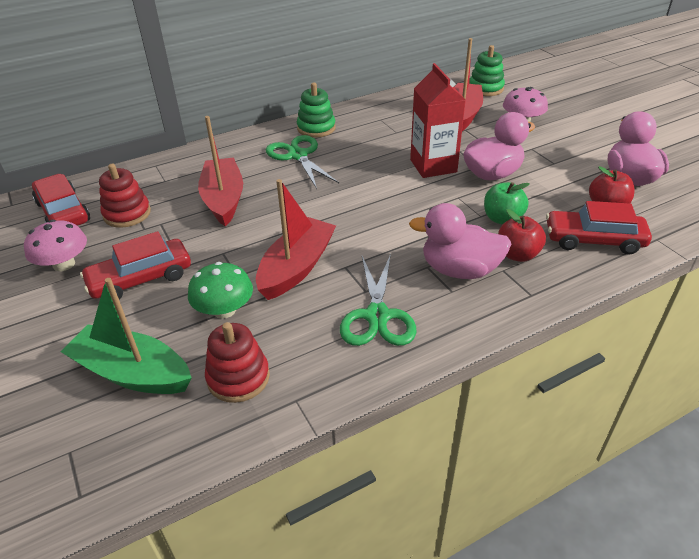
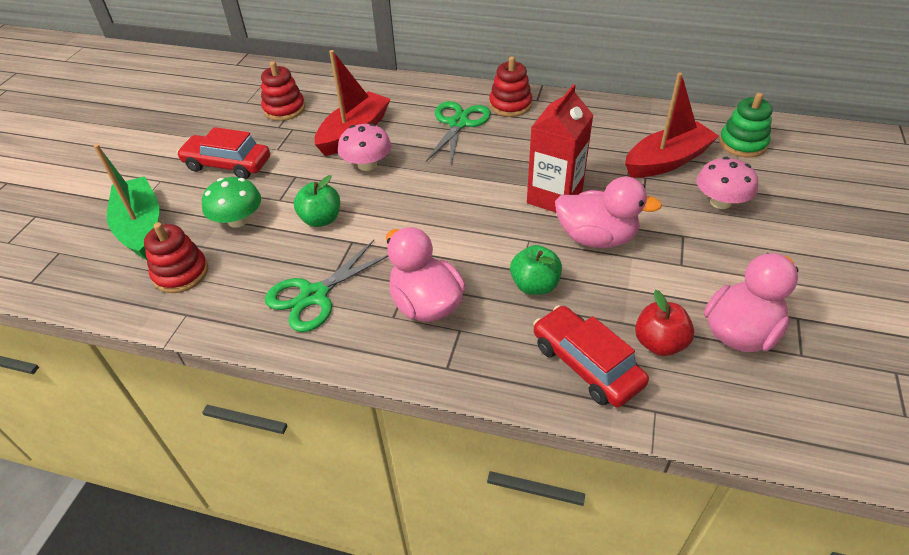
camera: 45 degrees right, 5 degrees up
(63, 212) = (254, 86): red car -> none
(64, 264) = (206, 126): pink mushroom -> pink mushroom (367, 164)
(296, 267) = (321, 219): red boat -> green apple
(316, 128) = (510, 105): green stacking toy -> red stacking toy
(517, 254) = (493, 326): red apple -> none

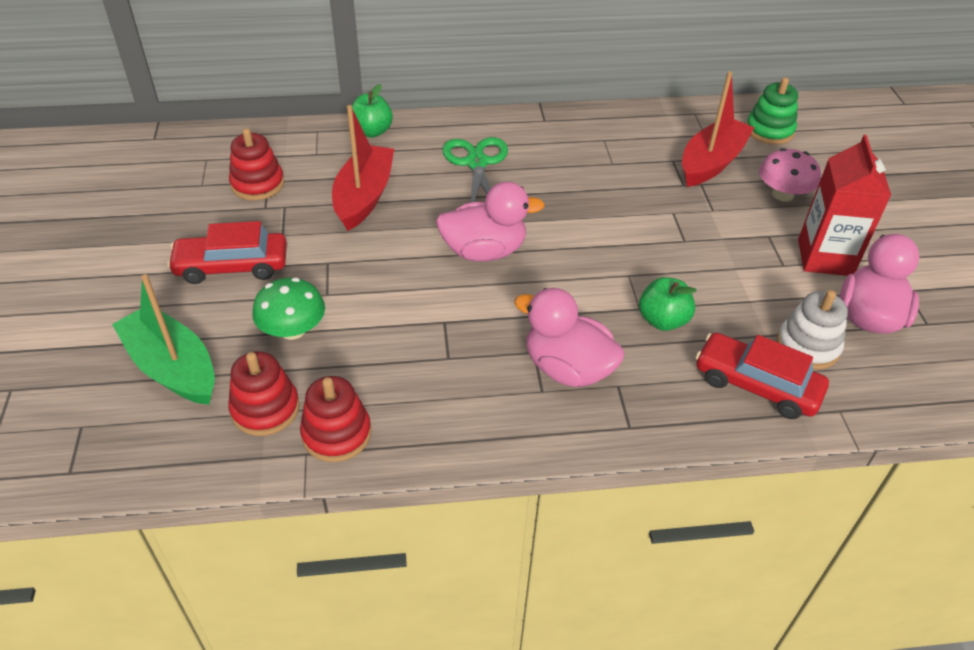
camera: 25 degrees left, 0 degrees up
(314, 296) = (441, 392): green scissors -> none
(321, 219) = (392, 305): green apple -> green apple (371, 131)
(367, 164) = (404, 231): pink mushroom -> none
(510, 105) = (520, 131): red stacking toy -> red stacking toy (336, 434)
(554, 197) = (626, 223): red carton -> red carton (825, 257)
(596, 238) = (692, 257): pink duck -> pink duck (484, 251)
(659, 343) = (807, 346): red apple -> white stacking toy

